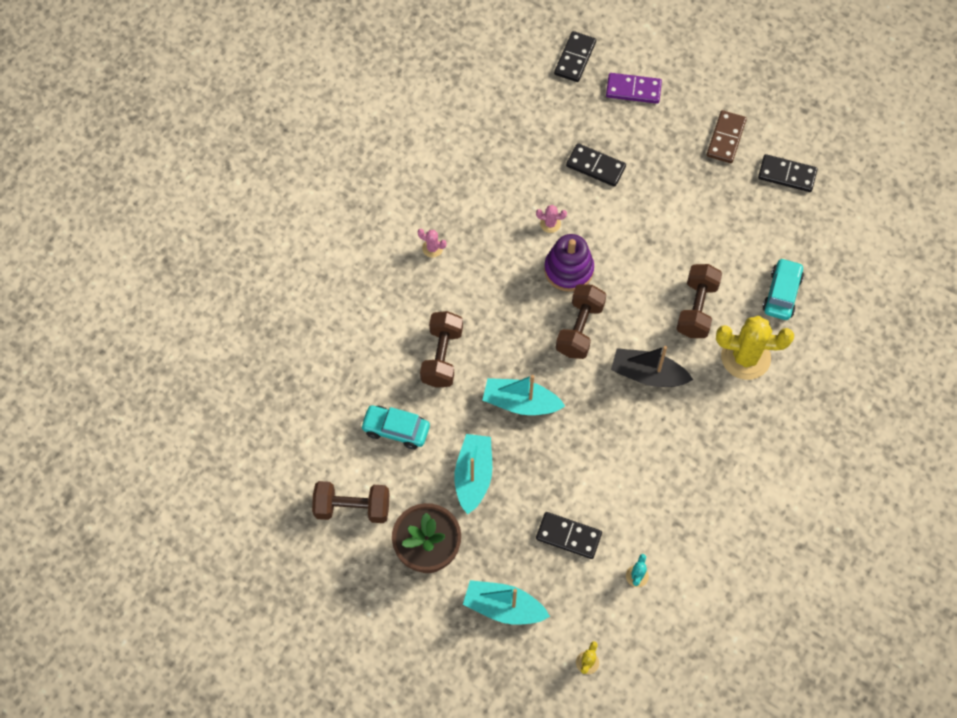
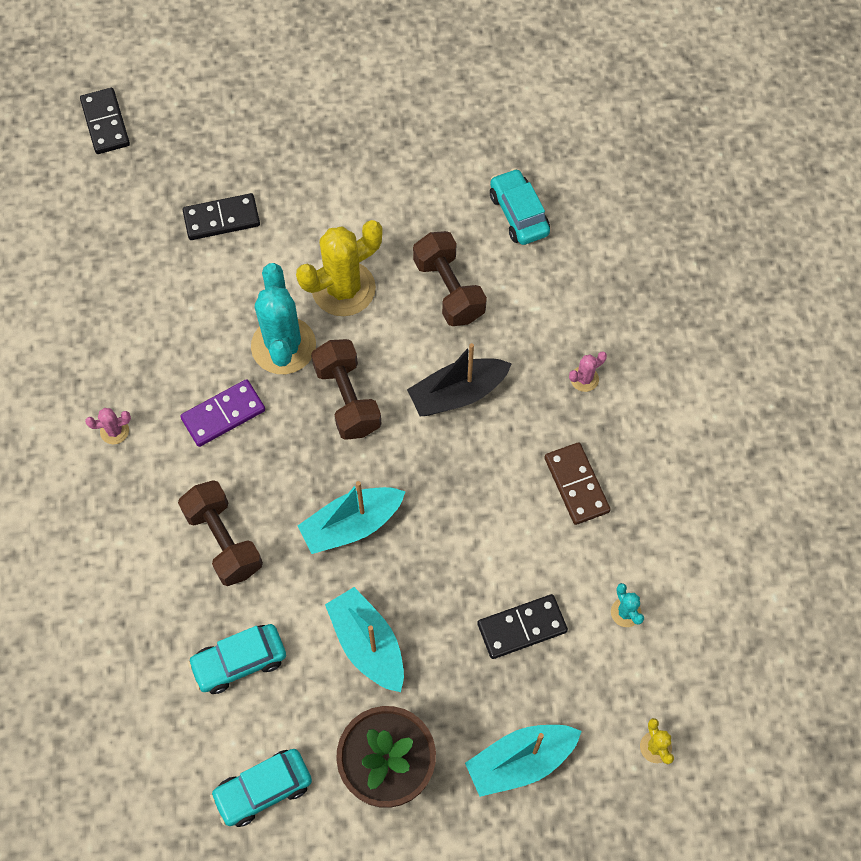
camera: 40 degrees left, 0 degrees up
(352, 508) = (263, 789): brown dumbbell -> turquoise car
(550, 224) = (223, 312): pink cactus -> pink cactus (584, 379)
(568, 269) = (283, 346): purple stacking toy -> turquoise cactus
(633, 90) = (195, 114): purple domino -> purple domino (223, 415)
(725, 138) = (332, 99): brown domino -> brown domino (576, 485)
(745, 357) = (538, 303): yellow cactus -> yellow cactus (343, 289)
(787, 175) = (423, 94): black domino -> none

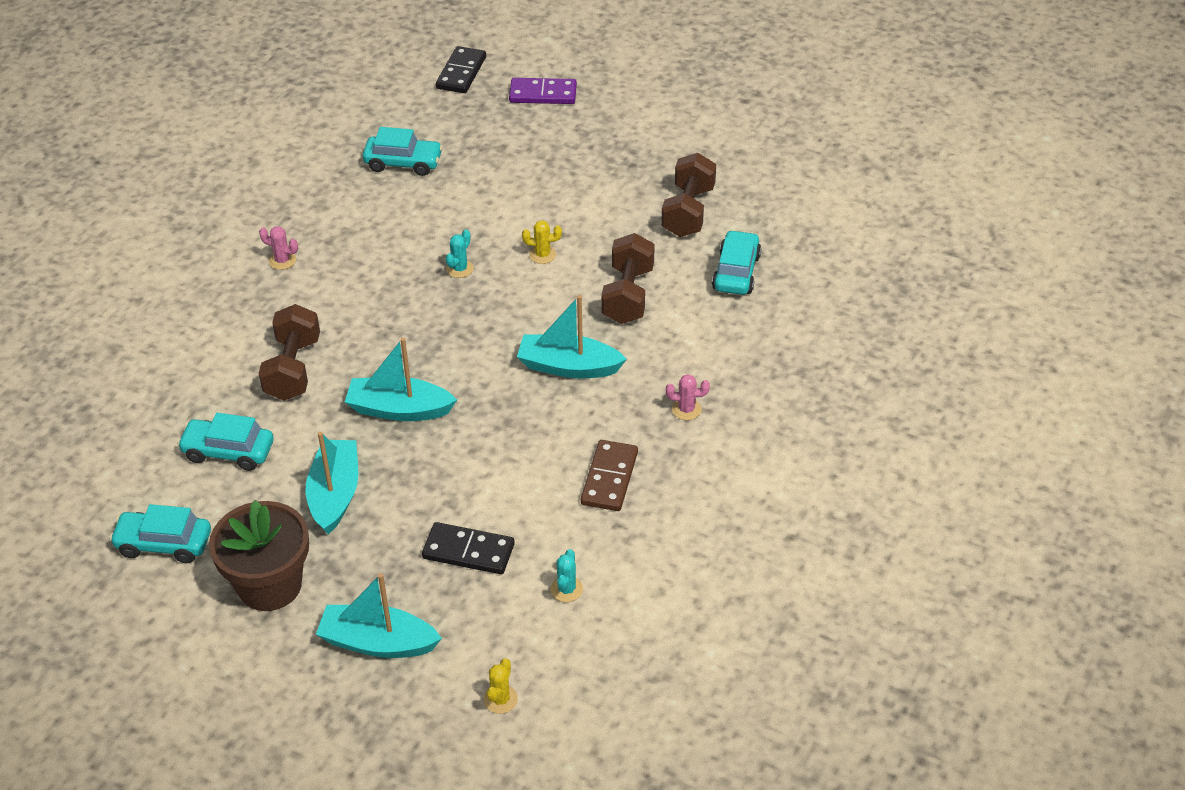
camera: 35 degrees right, 20 degrees down
(136, 257) = (403, 163): none -> turquoise car
(222, 219) = (491, 168): black domino -> none
(223, 415) = (371, 290): purple domino -> purple domino (543, 94)
(283, 346) = (460, 269): turquoise cactus -> turquoise cactus, size x0.43
(343, 289) = (542, 255): yellow cactus -> yellow cactus, size x0.43
(347, 399) = (476, 326): brown dumbbell -> brown dumbbell (688, 211)
(457, 394) = (568, 367): black boat -> turquoise boat

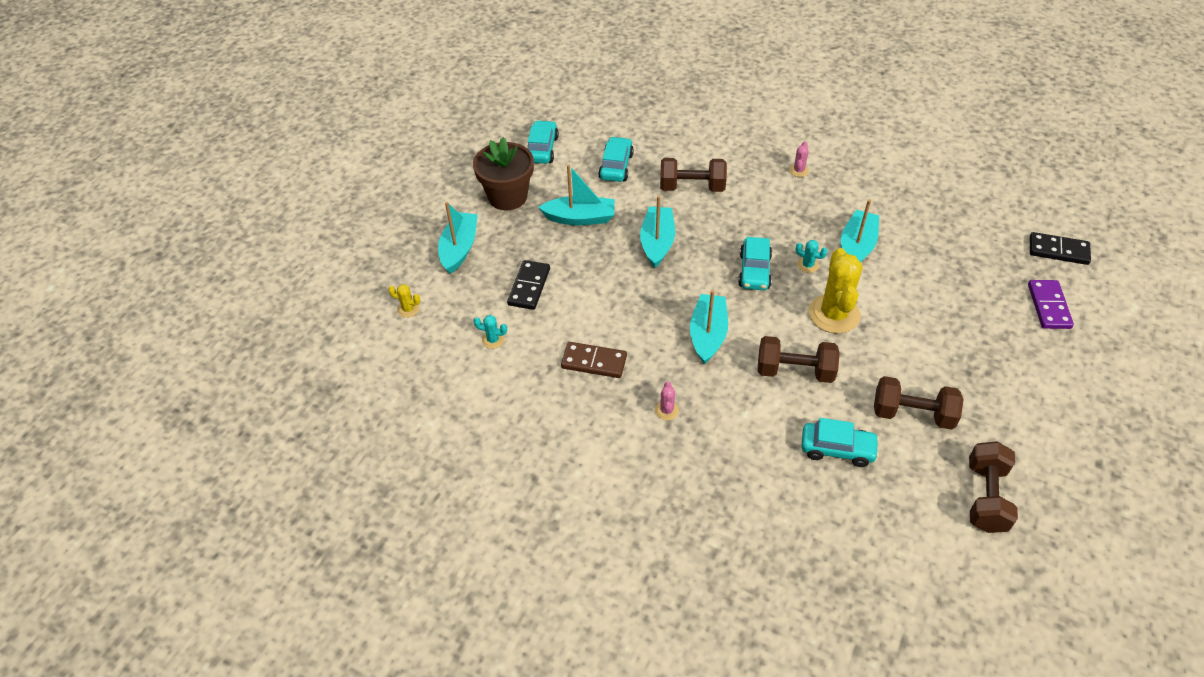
camera: 90 degrees right, 5 degrees up
(403, 163) = (925, 224): turquoise car -> turquoise car (754, 271)
(434, 224) = (856, 247): none -> turquoise boat
(542, 255) = (834, 314): yellow cactus -> yellow cactus, size x2.30
(788, 177) = (986, 497): none -> brown dumbbell

